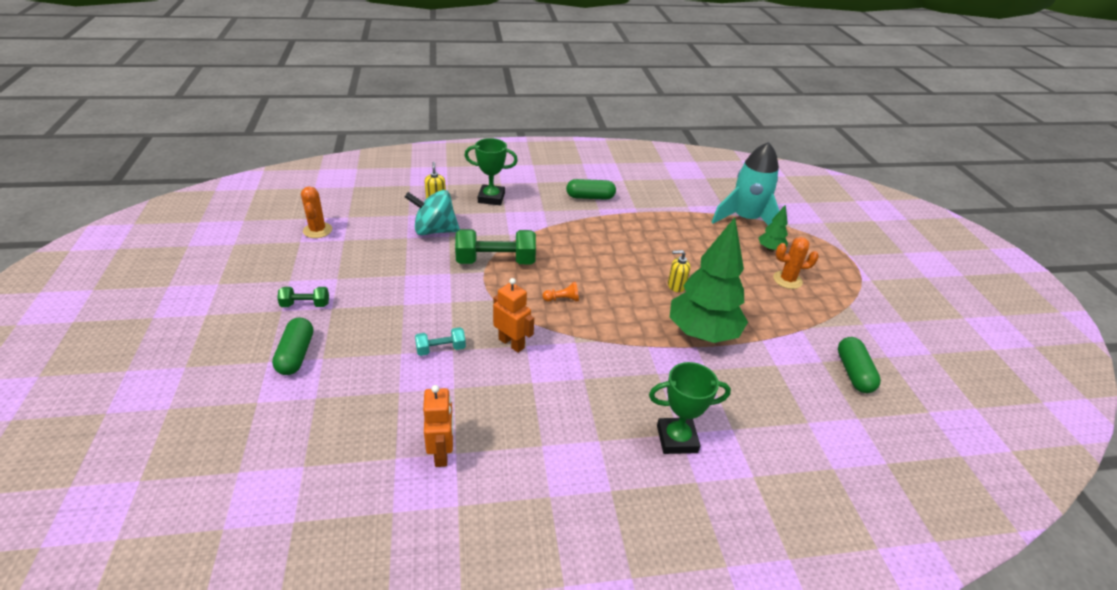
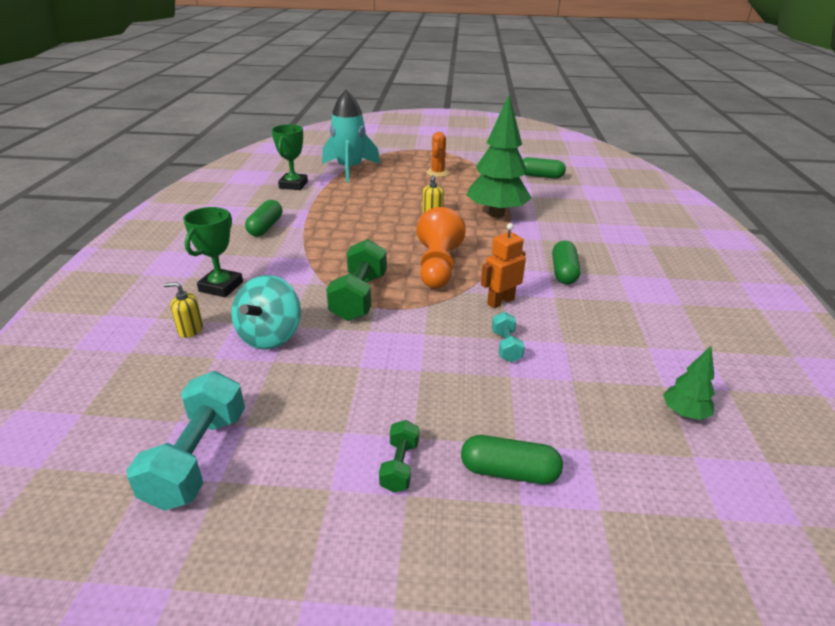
camera: 75 degrees left, 5 degrees down
(317, 230) = (198, 458): orange cactus -> turquoise dumbbell
(442, 453) = (651, 355): orange robot -> none
(562, 299) = (438, 266): orange pawn -> orange pawn, size x2.46
(586, 390) = (563, 272): none -> green capsule
(677, 439) = (611, 244): green trophy -> green trophy (293, 185)
(770, 249) = (396, 170): green tree -> green tree (684, 413)

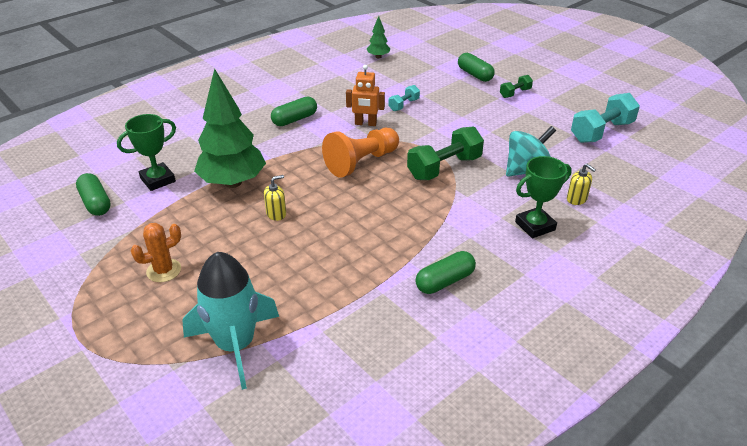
camera: 135 degrees left, 5 degrees up
(293, 185) = (341, 350): green trophy -> green trophy (158, 180)

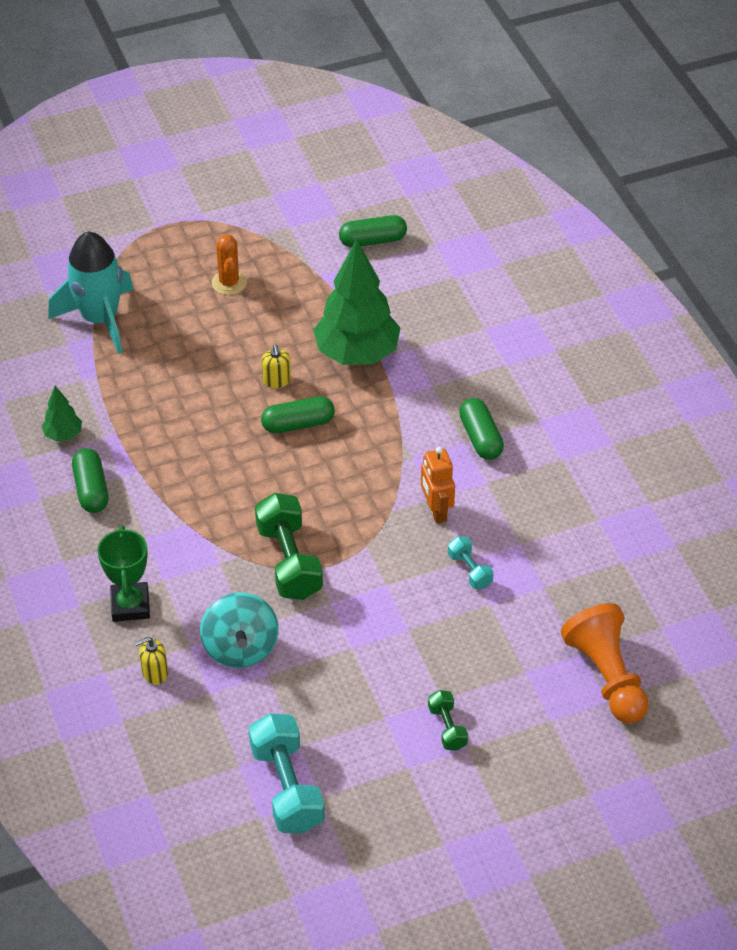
camera: 110 degrees right, 10 degrees up
(158, 180) = (394, 292): green trophy -> none
(361, 162) = (342, 481): orange pawn -> orange pawn (606, 676)
(365, 123) = (436, 511): orange robot -> orange robot turned 45 degrees counterclockwise
(378, 57) = (645, 587): green tree -> green tree (63, 434)
(475, 75) = (531, 698): green capsule -> green capsule (298, 424)

